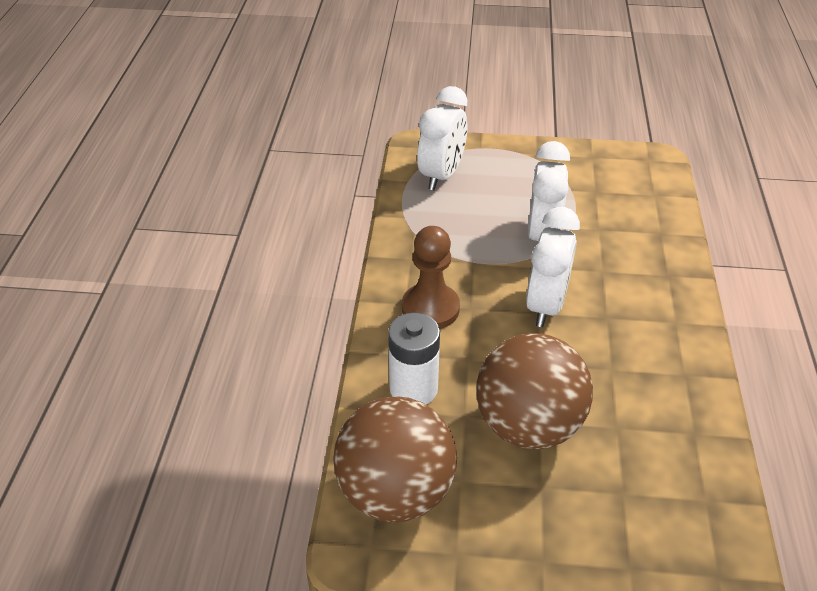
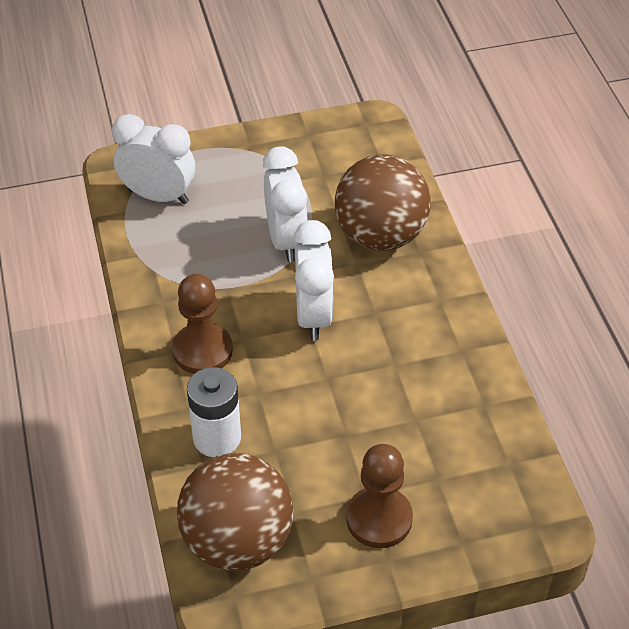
camera: 20 degrees left, 5 degrees up
(441, 175) = (158, 196): white clock -> white clock turned 75 degrees counterclockwise
(528, 425) = (336, 441): brown ball -> brown ball (380, 235)
(547, 515) = (379, 519): none -> brown pawn

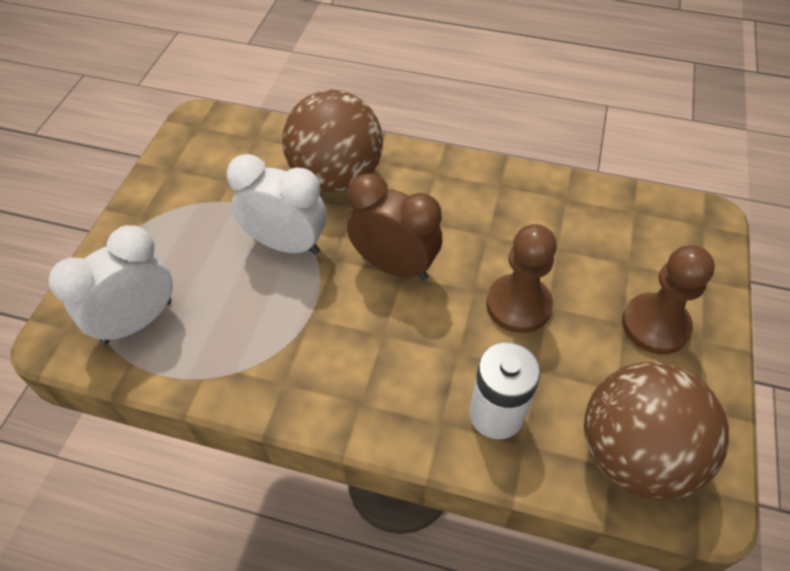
camera: 60 degrees left, 5 degrees up
(202, 350) = (376, 376): brown pawn -> brown pawn (518, 305)
(313, 316) = (394, 266): white clock -> brown clock

